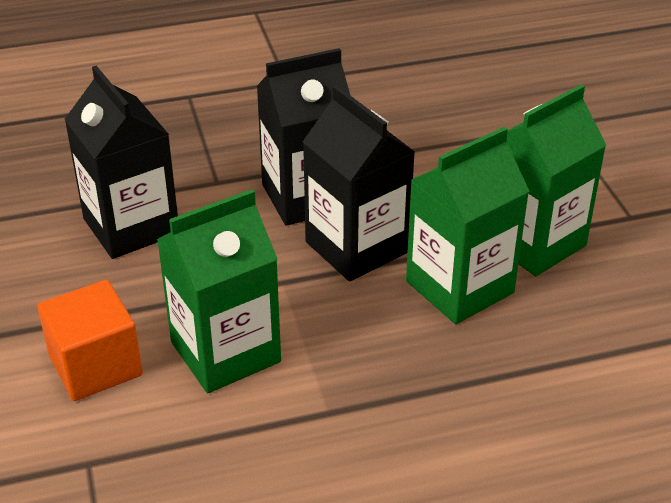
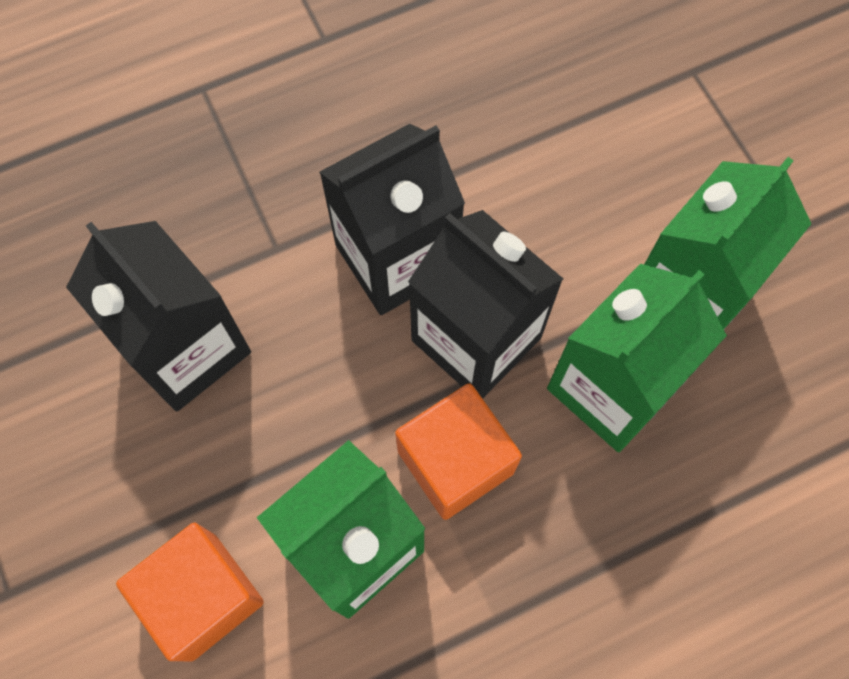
camera: 10 degrees left, 30 degrees up
(321, 314) = (455, 462): none -> orange cube

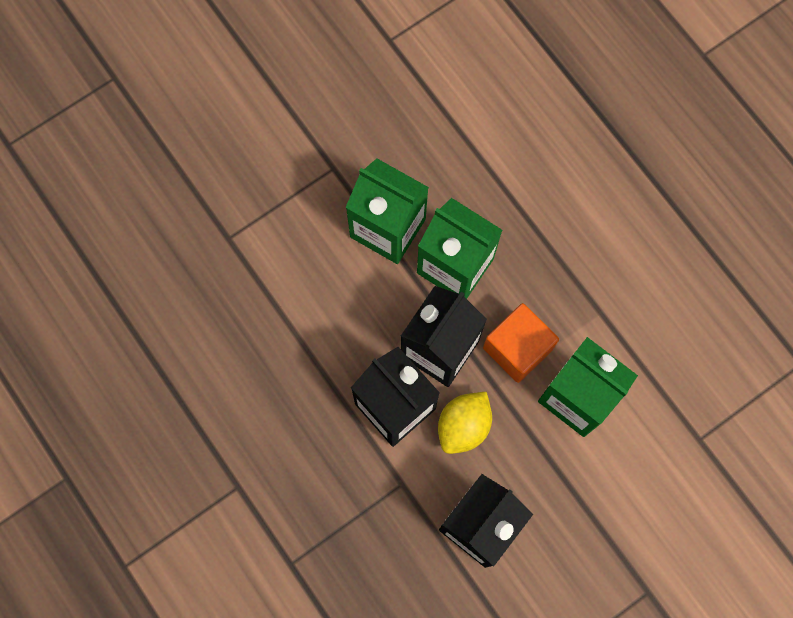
camera: 100 degrees left, 5 degrees up
(203, 596) = (624, 477): orange cube -> none
(344, 352) = (463, 426): none -> yellow lemon

